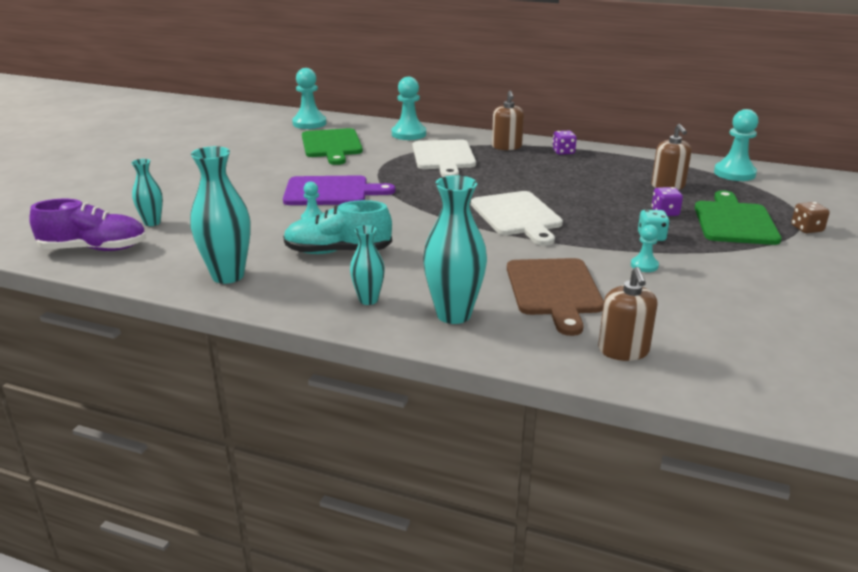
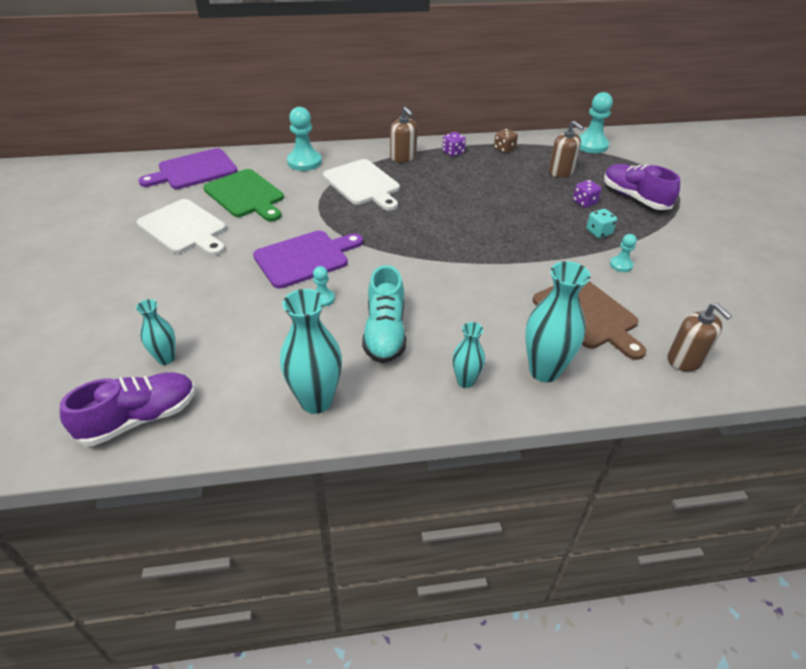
camera: 30 degrees left, 15 degrees up
(309, 123) = (194, 170): turquoise pawn -> purple cutting board
(338, 251) = (385, 332): turquoise shoe -> turquoise shoe turned 60 degrees counterclockwise
(517, 216) = (487, 239): white cutting board -> white cutting board (184, 228)
(734, 221) = (634, 198): green cutting board -> purple shoe
(807, 229) = (682, 192): brown dice -> brown dice (504, 149)

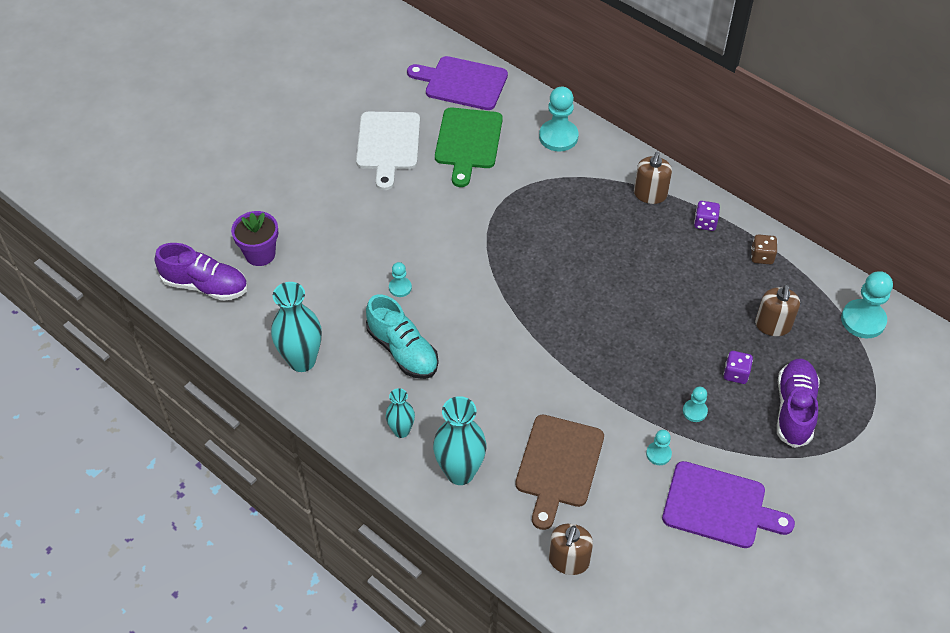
camera: 50 degrees right, 10 degrees up
(166, 358) = (260, 254): turquoise vase -> purple flower pot
(305, 258) = (433, 241): purple cutting board -> purple cutting board (719, 506)
(363, 184) = (572, 200): white cutting board -> none
(385, 332) = (402, 350): turquoise shoe -> turquoise shoe turned 90 degrees counterclockwise
(598, 232) = (694, 411): turquoise dice -> turquoise pawn

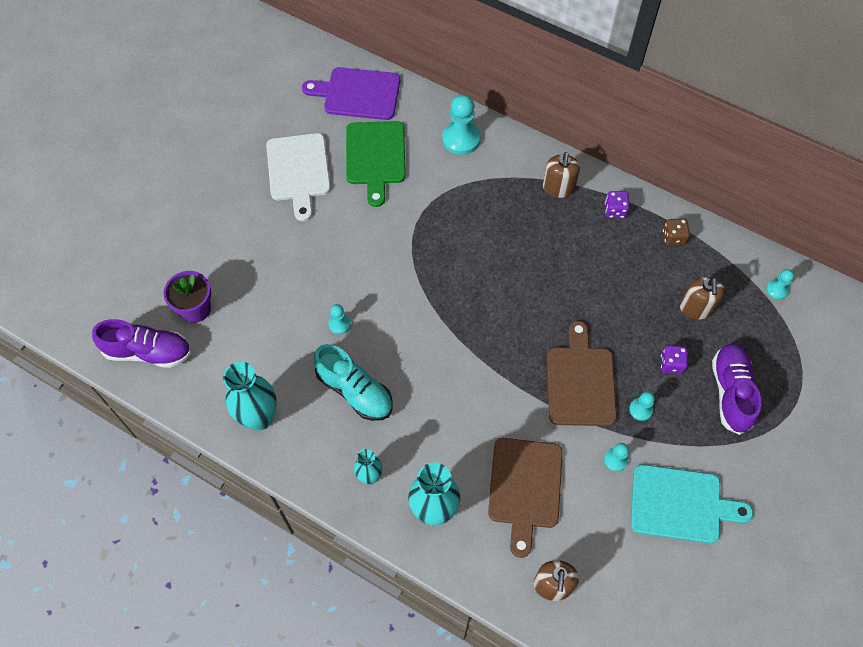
camera: 10 degrees left, 10 degrees up
(636, 376) = (580, 381): none -> brown cutting board
(719, 506) = (680, 504): purple cutting board -> turquoise cutting board
(863, 320) = (777, 289): turquoise pawn -> turquoise pawn, size x0.53

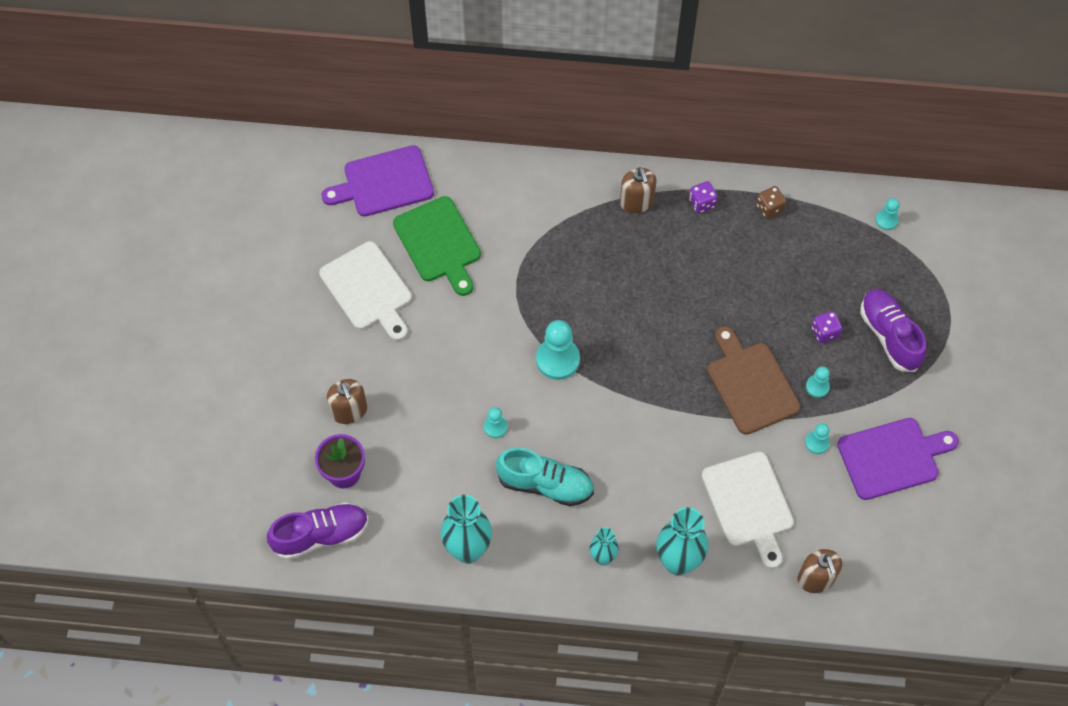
camera: 25 degrees left, 0 degrees up
(461, 139) = (515, 189): turquoise pawn -> turquoise pawn (557, 359)
(525, 488) = (749, 504): brown cutting board -> white cutting board
(680, 504) = (892, 457): turquoise cutting board -> purple cutting board
(696, 308) = (822, 269): brown soap dispenser -> brown soap dispenser (349, 411)

